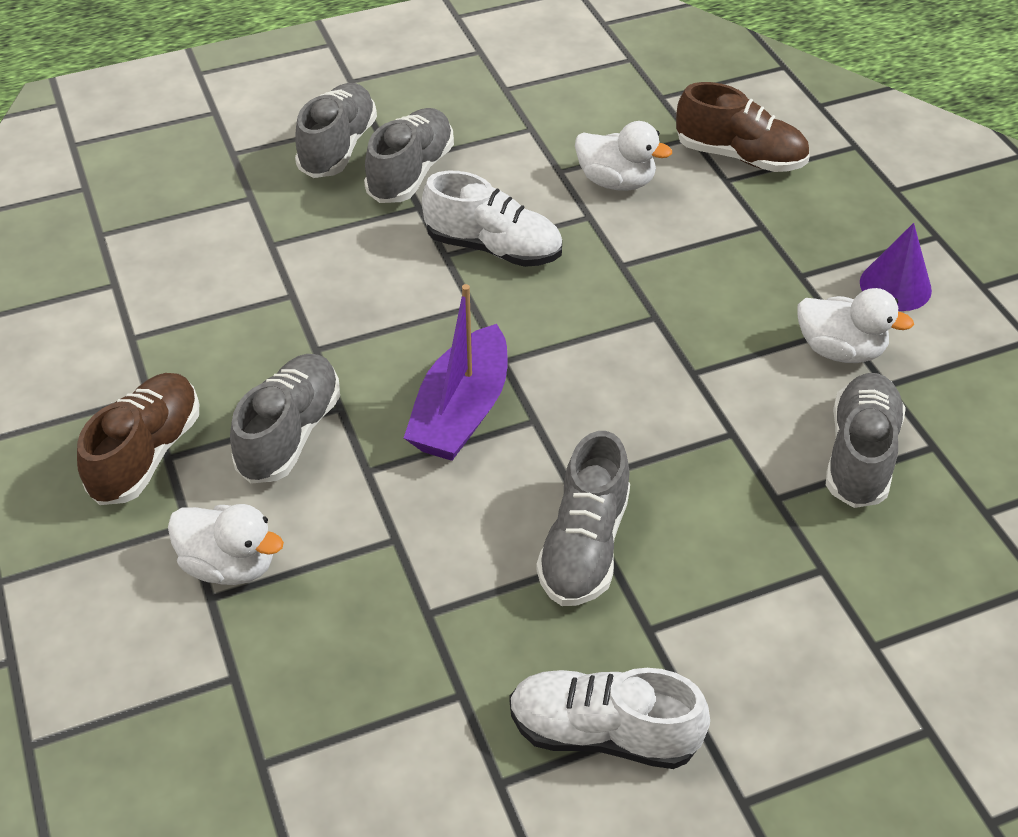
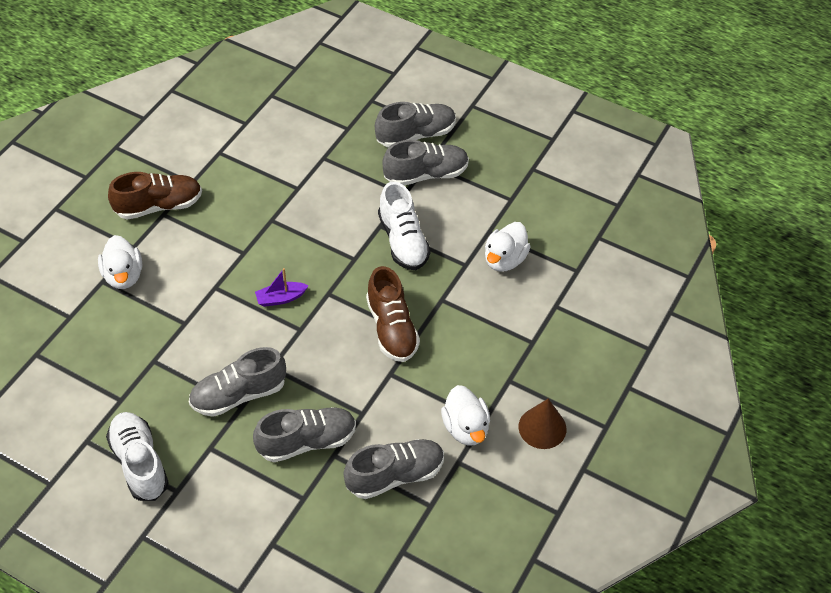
camera: 50 degrees right, 5 degrees up
(290, 434) = (212, 246): grey shoe -> grey shoe (307, 441)
(461, 411) = (281, 298): purple boat -> purple boat, size x0.52
(616, 182) = (504, 260): white duck -> white duck turned 45 degrees clockwise
(740, 156) = (582, 300): brown shoe -> brown shoe (392, 328)
(895, 286) = (542, 427): purple cone -> brown cone

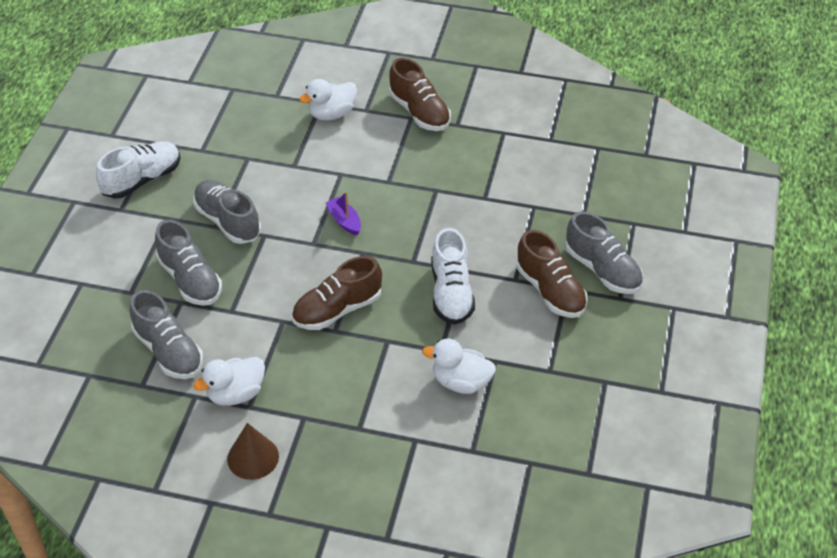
camera: 75 degrees right, 5 degrees down
(403, 241) = (451, 293): white shoe -> white shoe turned 60 degrees counterclockwise
(426, 174) = (550, 291): grey shoe -> brown shoe

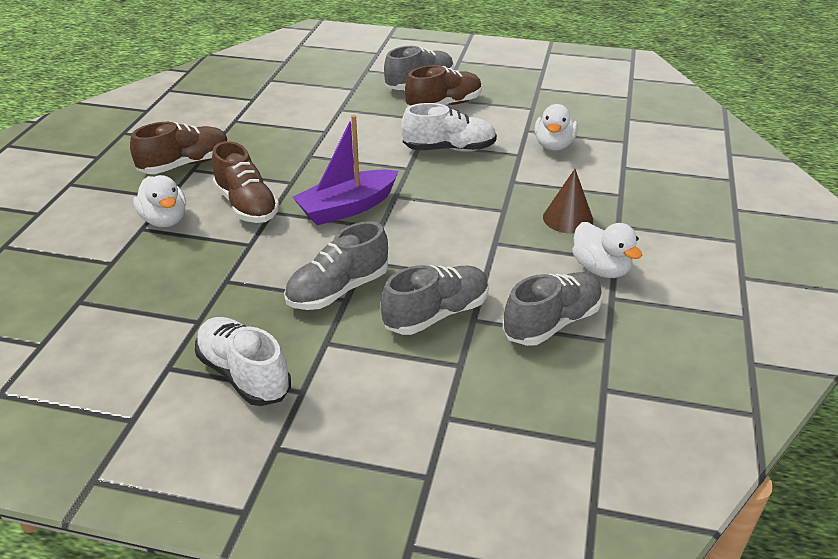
camera: 90 degrees left, 10 degrees down
(253, 457) = (677, 254): brown cone -> brown cone (568, 218)
(337, 310) = (475, 209): brown shoe -> brown shoe (246, 205)
(344, 221) = (347, 208): purple boat -> purple boat, size x1.92

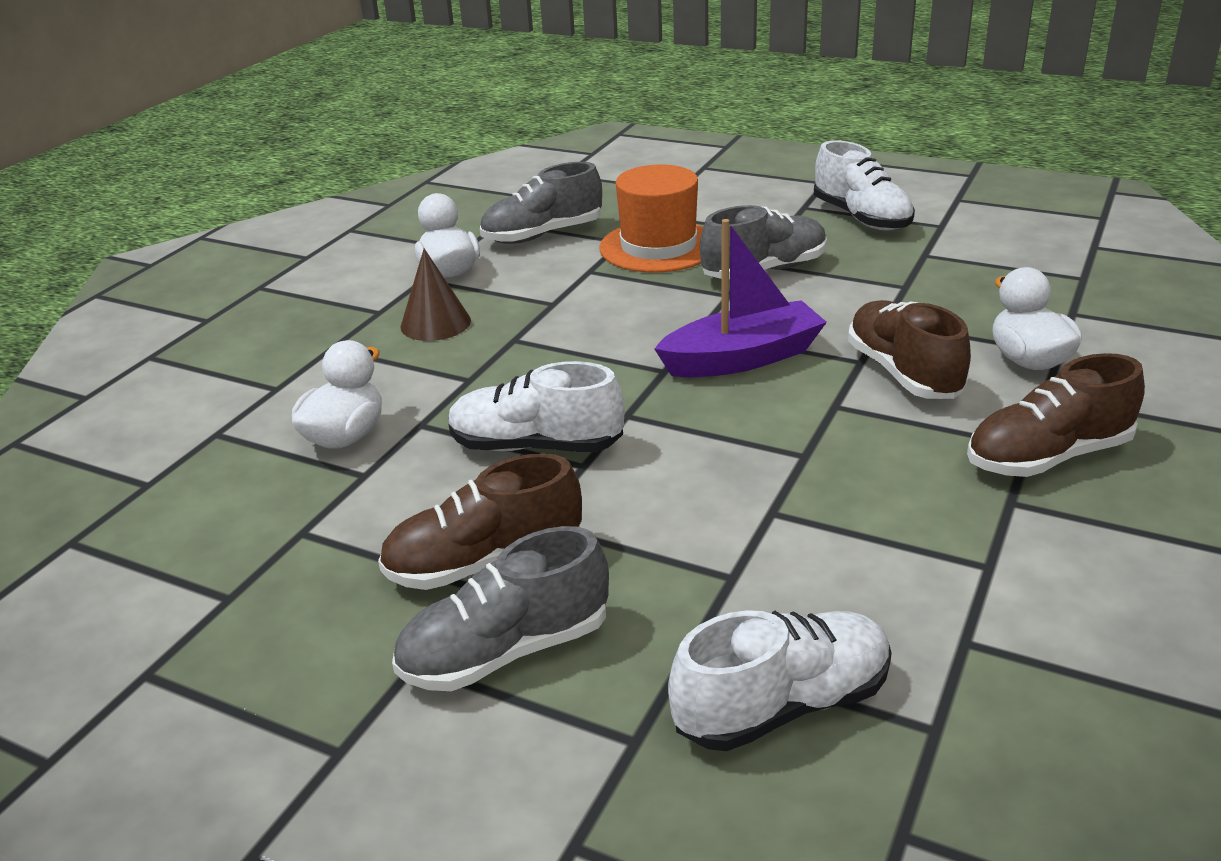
camera: 165 degrees left, 5 degrees down
(319, 80) = (782, 705): none -> white shoe
(436, 314) = (658, 246): grey shoe -> orange hat

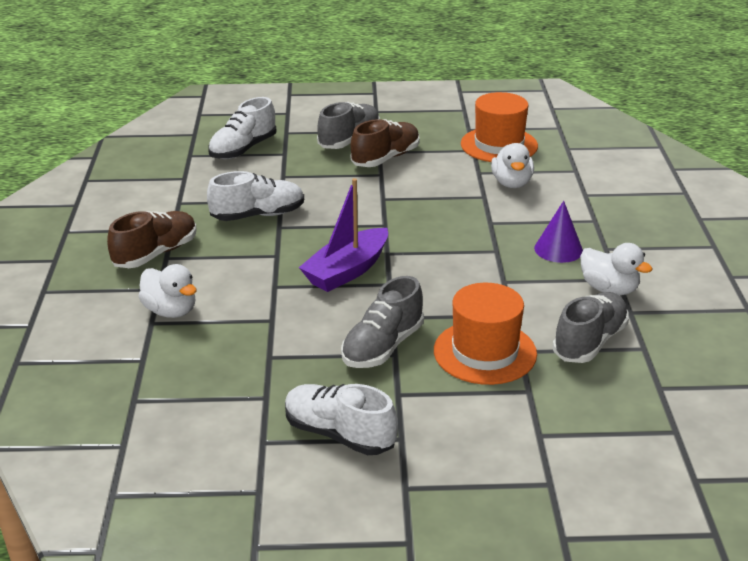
camera: 150 degrees right, 0 degrees up
(240, 530) = (499, 145): none -> orange hat
(435, 323) = (558, 249): brown cone -> purple cone
(536, 446) = (414, 201): white shoe -> white shoe (258, 215)
(903, 373) = (245, 284): brown shoe -> none

